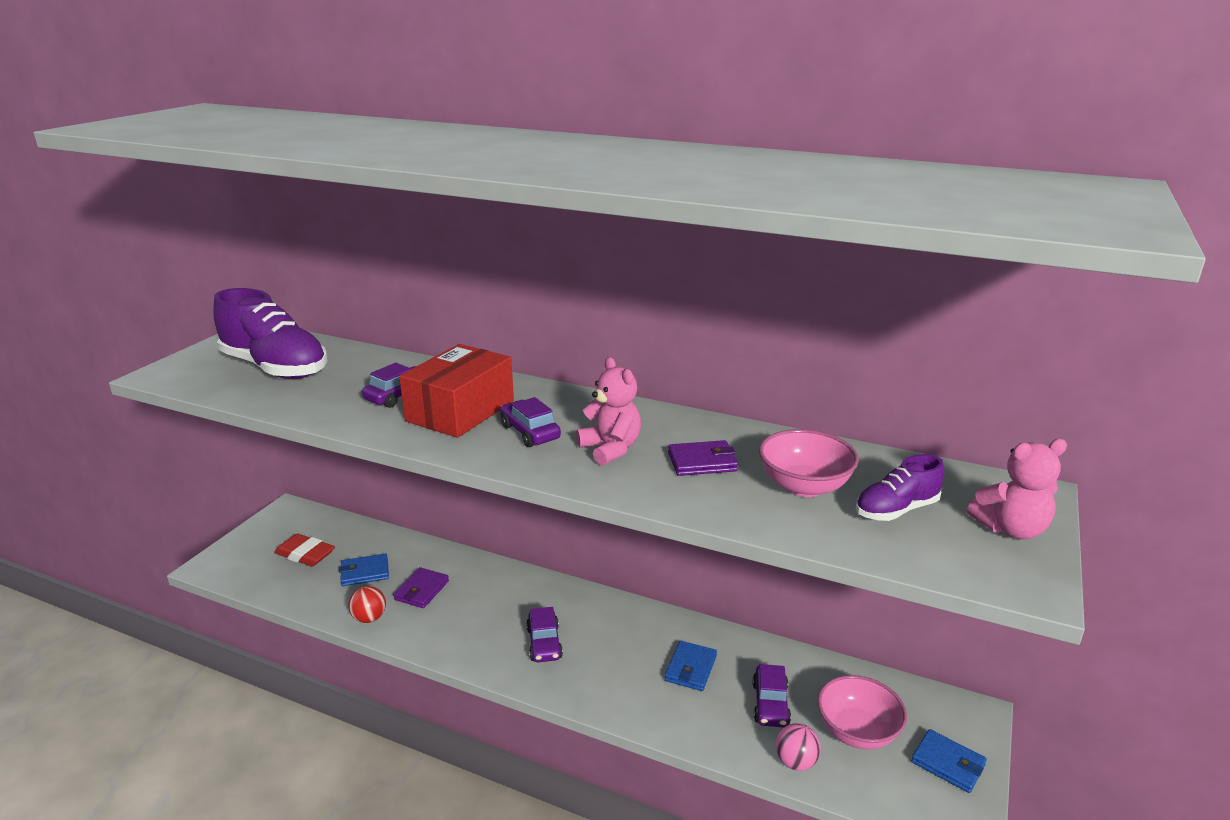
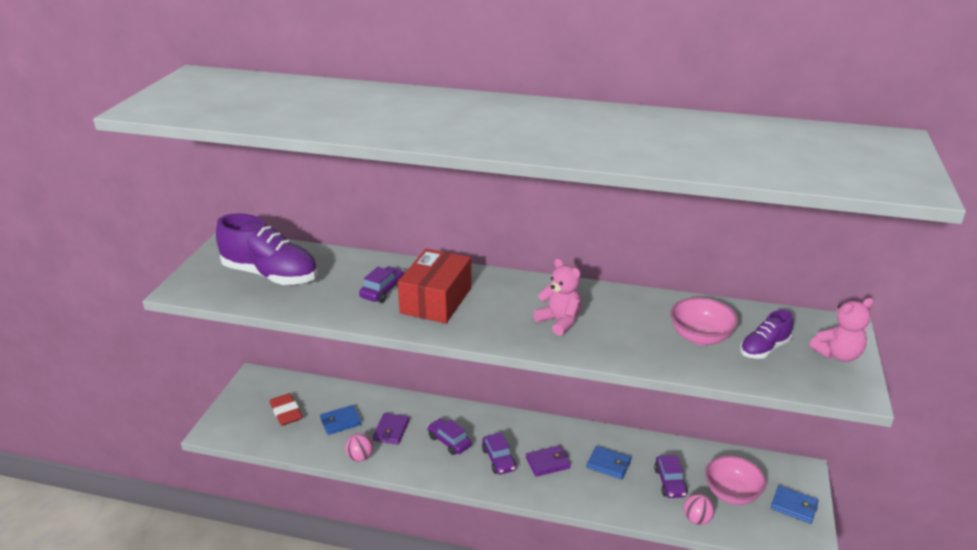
camera: 10 degrees left, 5 degrees up
(305, 554) = (286, 412): red eraser -> red eraser turned 45 degrees clockwise
(369, 618) = (360, 457): red ball -> pink ball
(530, 432) = (496, 313): purple car -> purple car (449, 441)
(690, 668) = (608, 464): blue wallet -> blue wallet turned 75 degrees counterclockwise
(702, 462) = (626, 325): purple wallet -> purple wallet (548, 463)

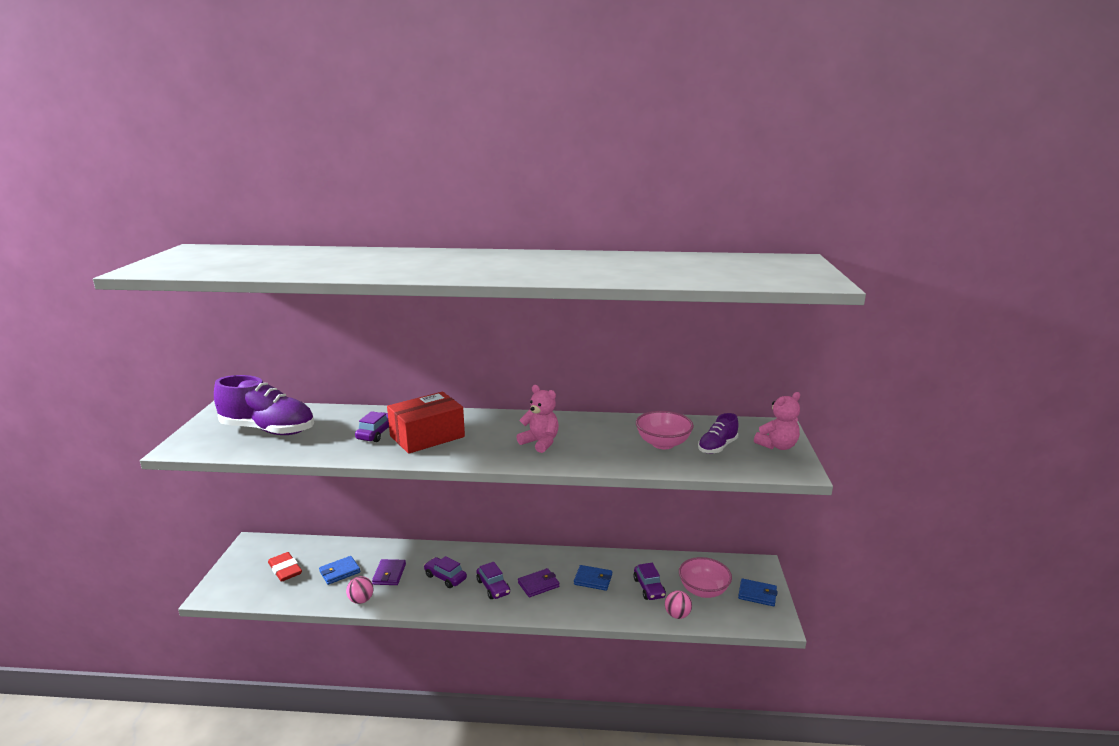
camera: 10 degrees left, 10 degrees down
(436, 300) = (427, 436): red box -> red box turned 45 degrees clockwise

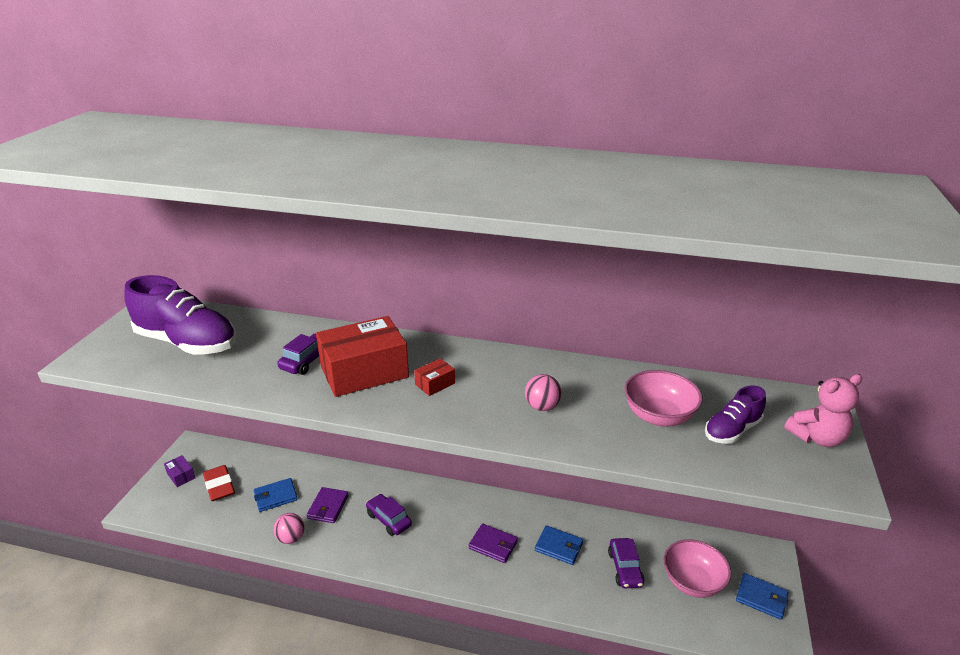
camera: 10 degrees right, 10 degrees up
(246, 566) = (181, 476): none -> purple box
(487, 439) = (435, 384): none -> red box
(493, 587) = (440, 541): purple car -> none
(538, 585) = (493, 545): purple wallet -> purple wallet turned 45 degrees clockwise
(540, 443) = (499, 397): pink teddy bear -> none
(677, 615) = (654, 614): pink ball -> pink ball (542, 406)

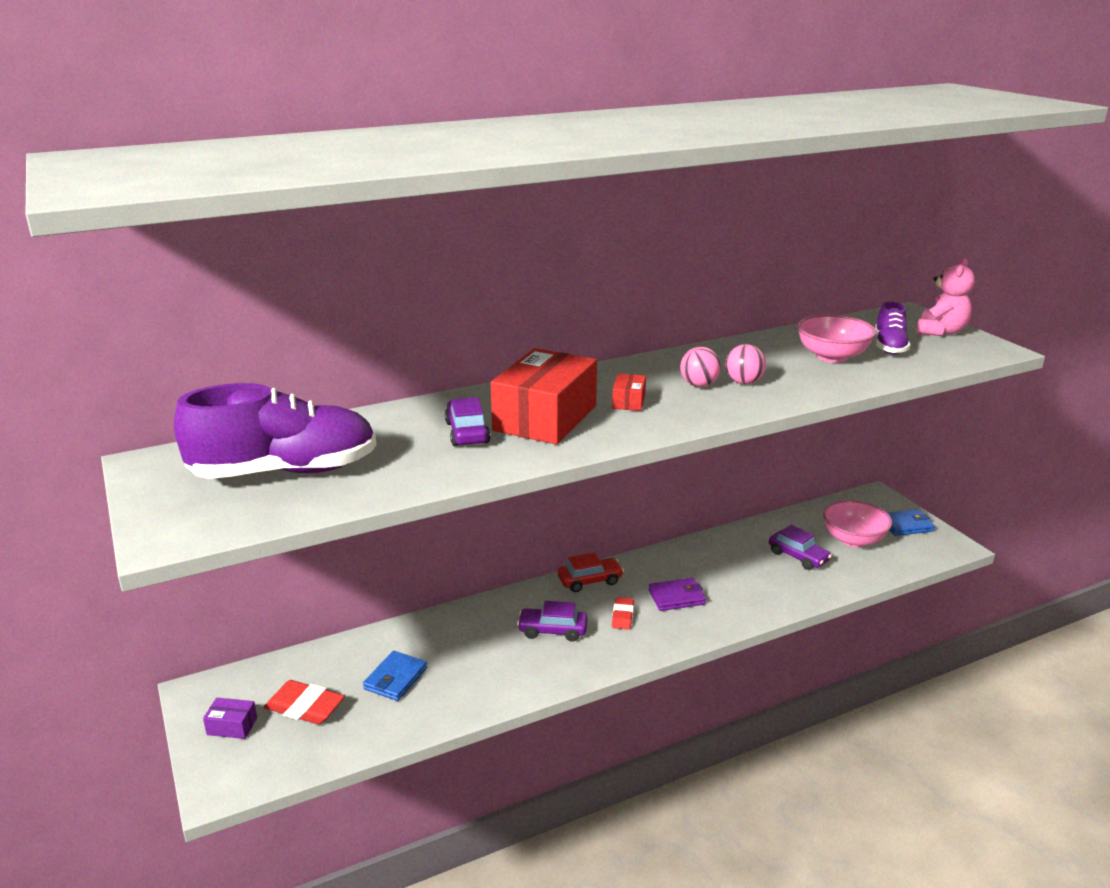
camera: 40 degrees left, 5 degrees down
(291, 538) = (472, 701): pink ball -> pink ball (699, 385)
(328, 507) = (472, 655): purple wallet -> none
(441, 536) = (622, 616): none -> red eraser
(455, 497) = (590, 581): none -> red car
(558, 547) = (730, 569): blue wallet -> none

